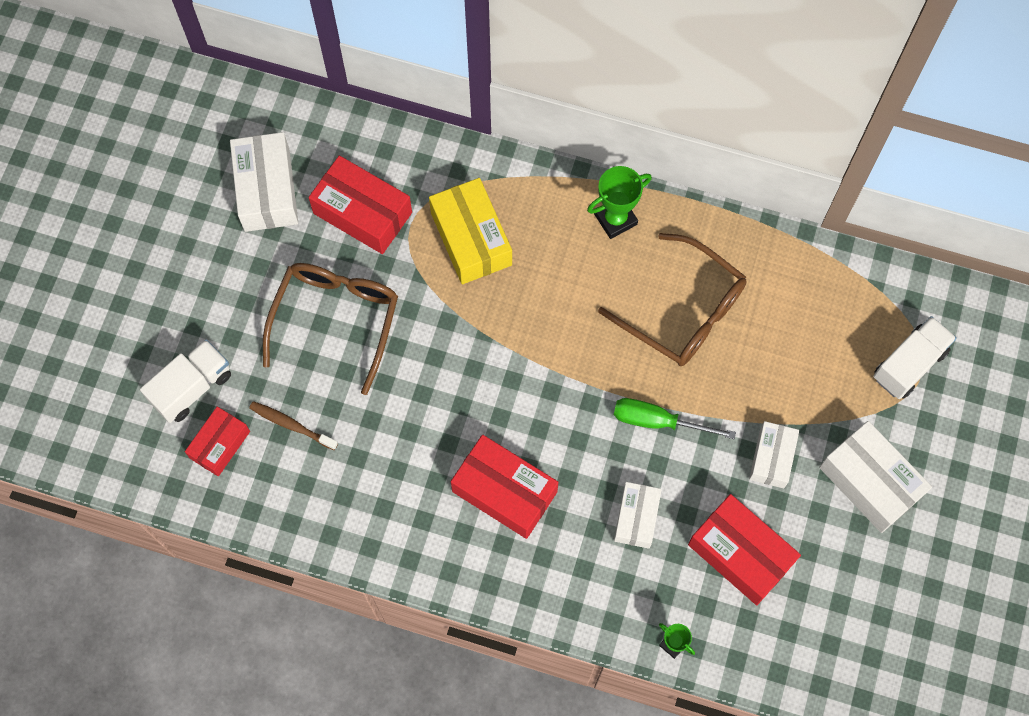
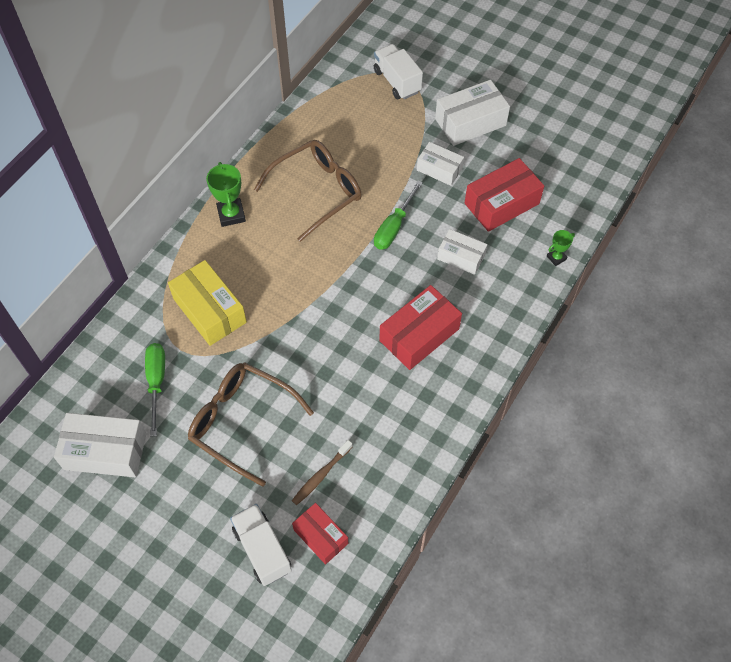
camera: 75 degrees left, 10 degrees down
(362, 213) = (156, 382): red box -> green screwdriver
(471, 239) = (209, 310): yellow box -> yellow box turned 60 degrees clockwise

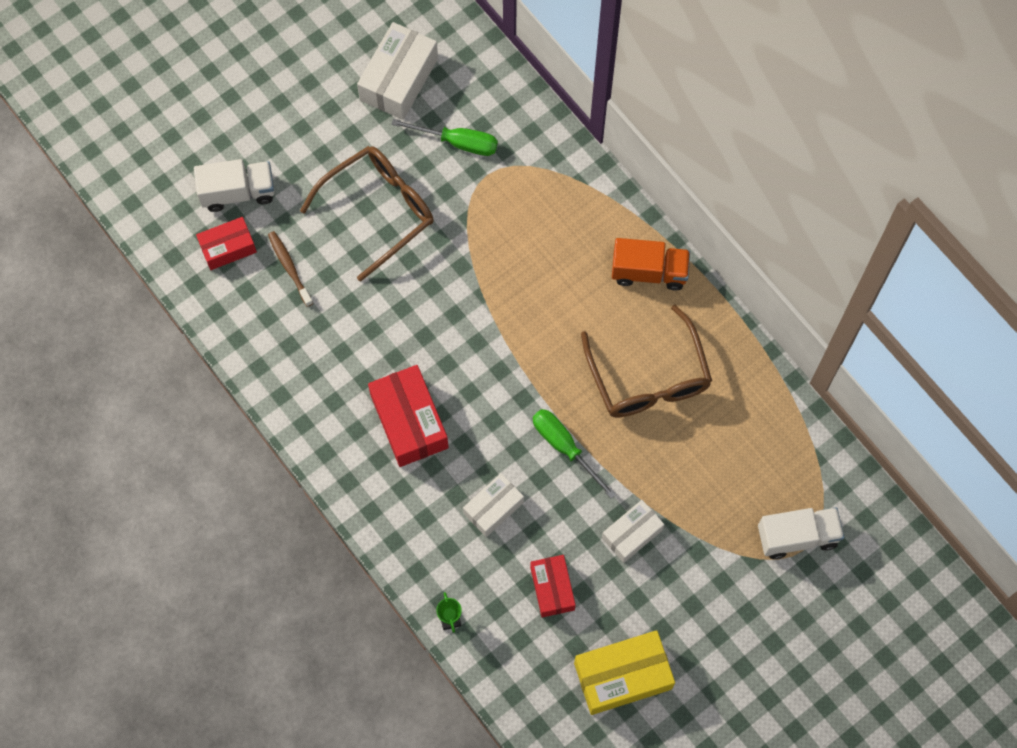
camera: 110 degrees right, 10 degrees up
(209, 310) = (525, 215): yellow box -> yellow box (622, 676)
(231, 214) = (649, 272): green trophy -> orange truck
(470, 122) = (695, 604): white box -> none
(501, 203) = (552, 588): red box -> red box, size x0.63

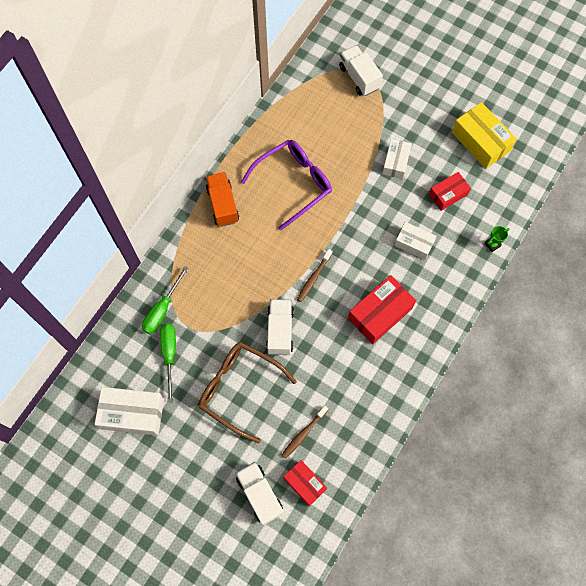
camera: 110 degrees left, 0 degrees up
(436, 285) = (280, 331): none -> white truck
(494, 354) = (314, 278): none -> brown toothbrush
(564, 447) = (358, 216): green screwdriver -> green screwdriver (162, 310)
(632, 534) = (396, 162): white box -> white box turned 75 degrees clockwise
(648, 377) = (293, 183): brown glasses -> purple glasses

